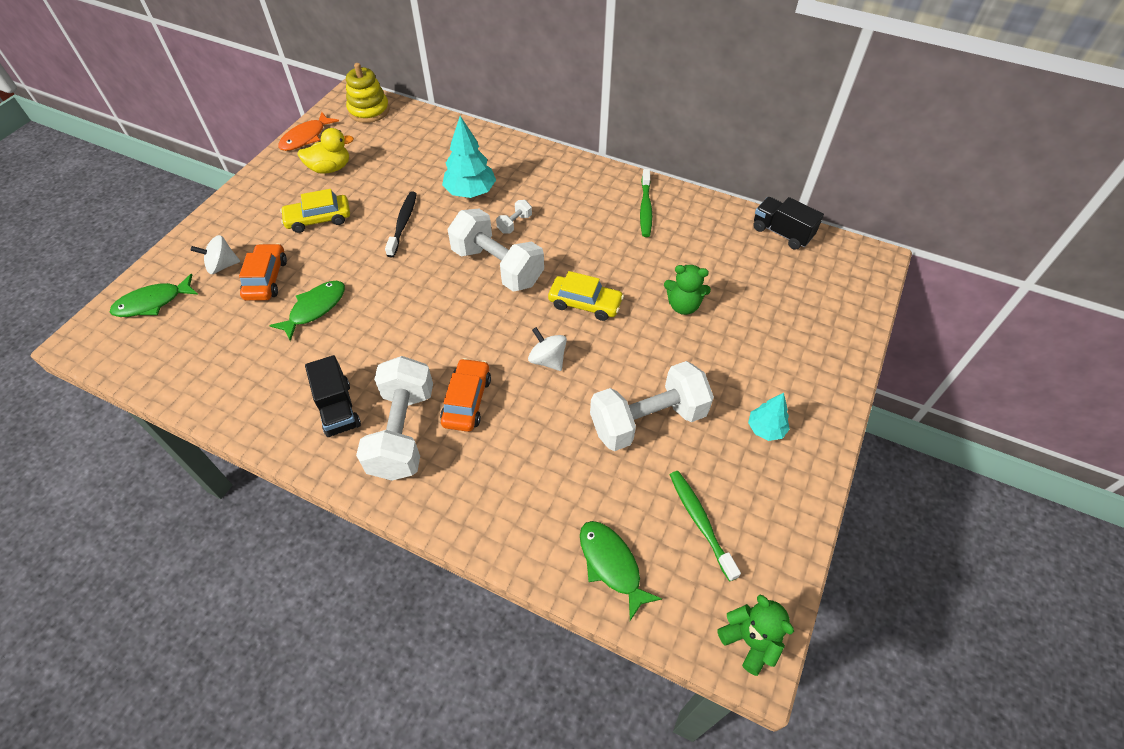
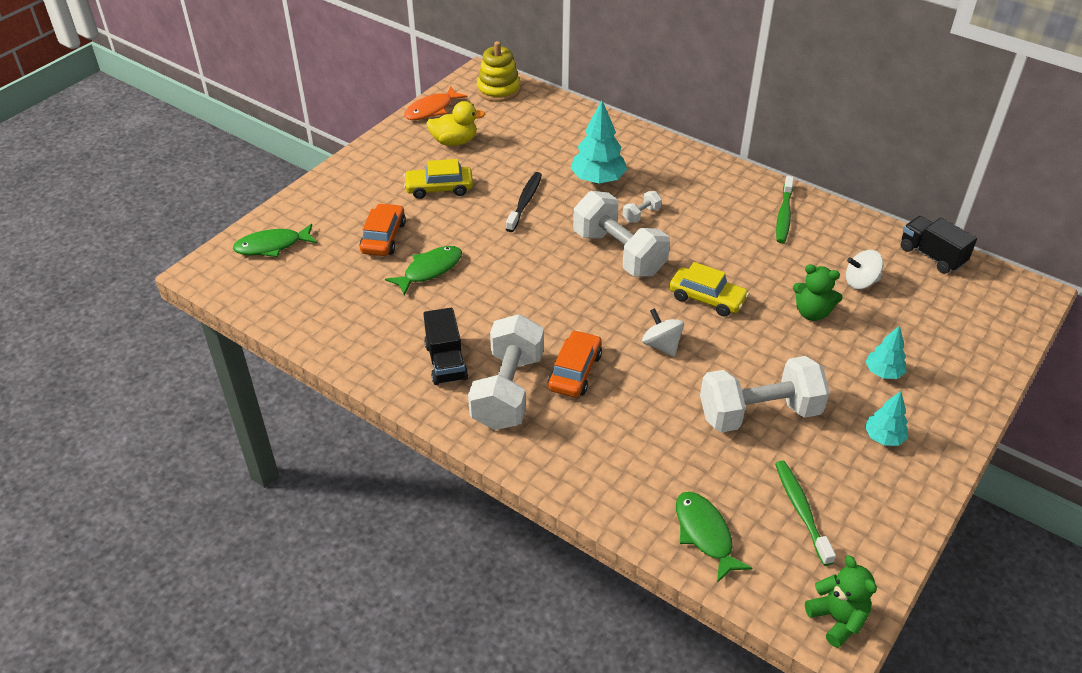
camera: 10 degrees right, 10 degrees down
(222, 266) = (341, 220): white spinning top -> white spinning top (860, 282)
(756, 359) = (883, 372): none -> turquoise tree

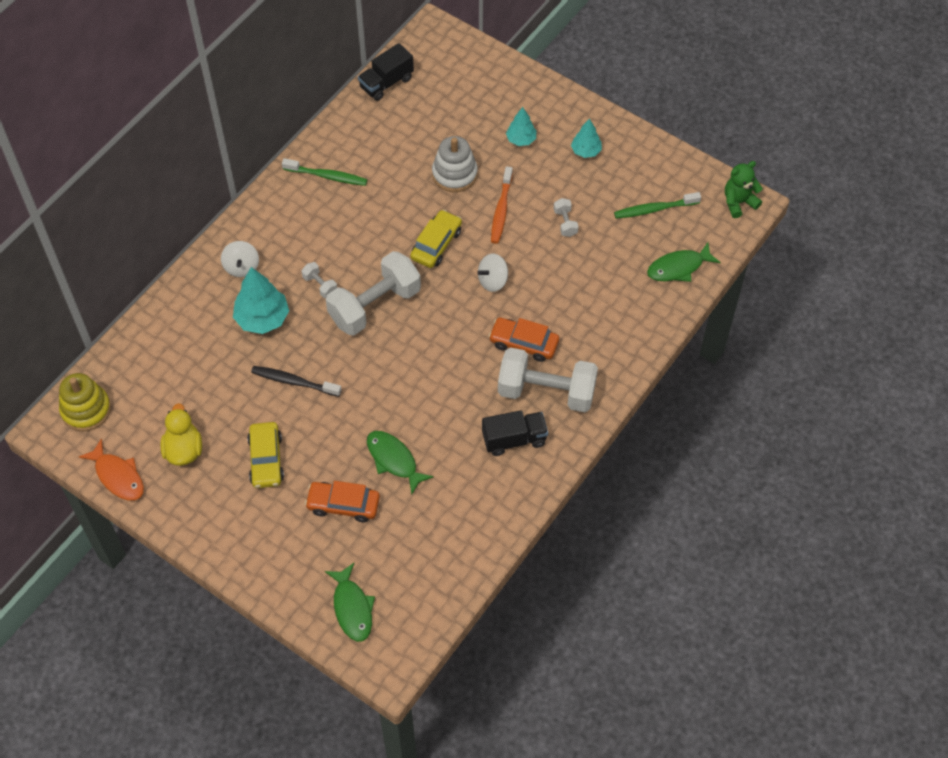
camera: 90 degrees left, 15 degrees up
(759, 413) = (565, 223): white dumbbell -> white dumbbell, size x0.42
(767, 353) = (501, 210): none -> orange toothbrush
(812, 313) = (454, 174): green teddy bear -> white stacking toy
(860, 282) = (418, 136): white spinning top -> white spinning top (241, 267)

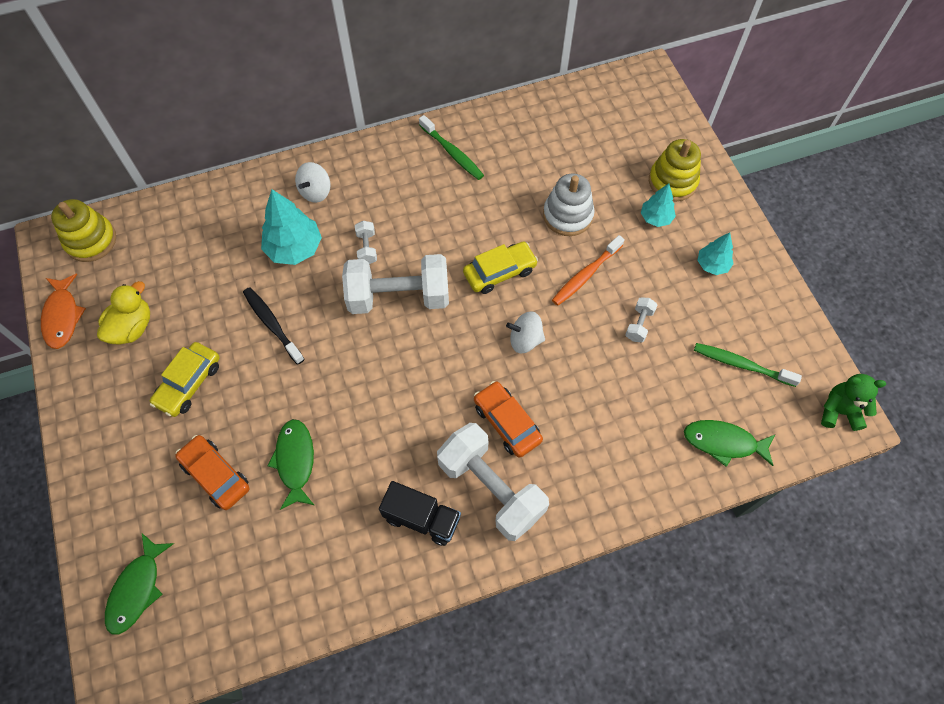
camera: 35 degrees right, 5 degrees up
(386, 83) = (569, 99): black truck -> none
(513, 105) = (672, 181): none -> yellow stacking toy

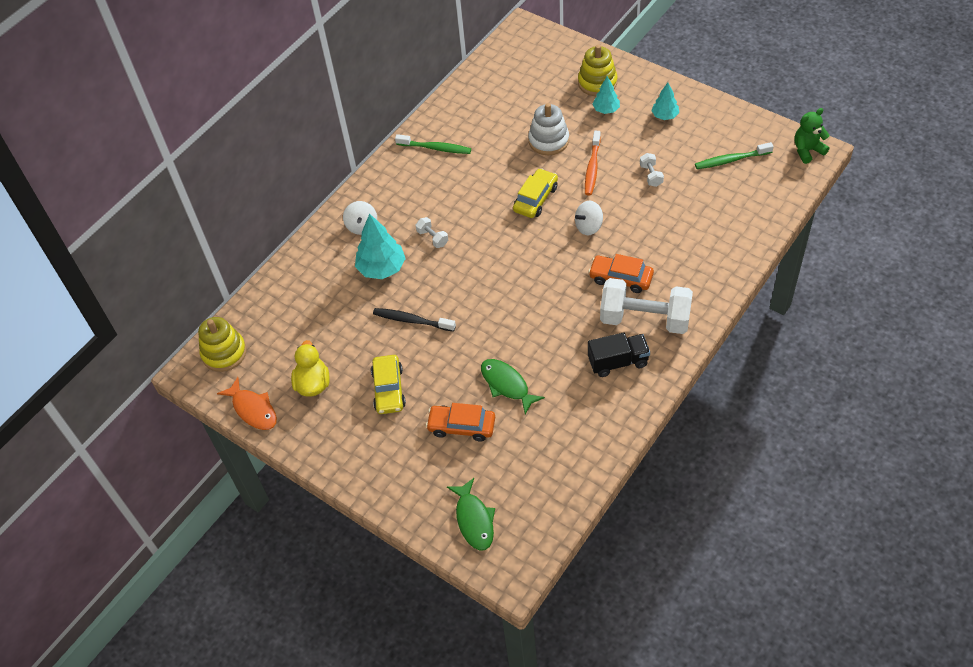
camera: 30 degrees left, 10 degrees down
(399, 297) = (483, 253): white dumbbell -> none
(723, 442) = (758, 207): green fish -> none

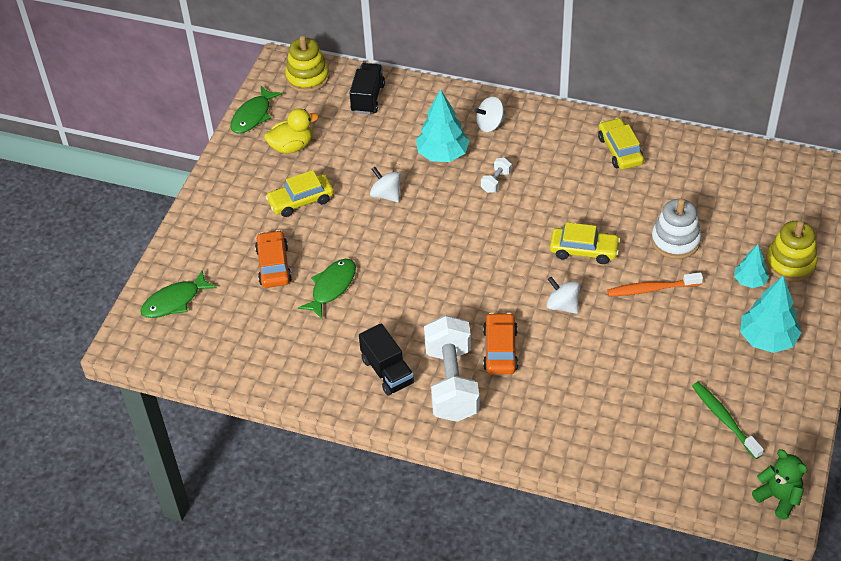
camera: 70 degrees right, 5 degrees down
(253, 409) = (253, 116): orange fish -> green fish
(279, 309) = (368, 98): none -> black truck
(412, 320) = (386, 195): black toothbrush -> white spinning top
(435, 148) = (620, 150): green toothbrush -> yellow car
(651, 175) = (664, 345): white dumbbell -> none
(665, 116) = (767, 339): turquoise tree -> turquoise tree, size x1.69

